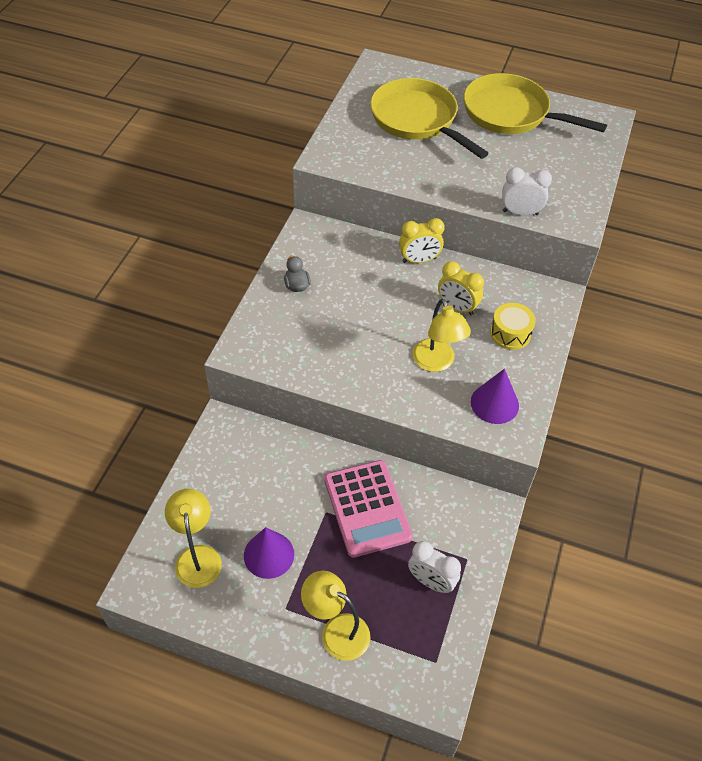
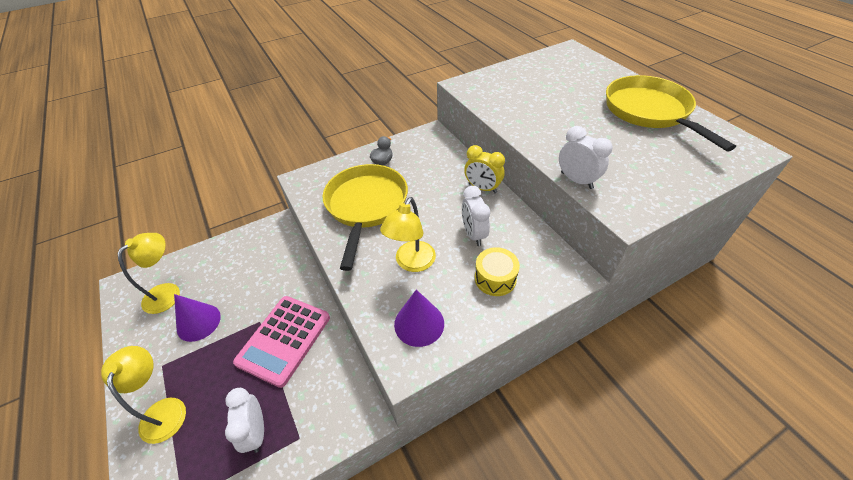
camera: 45 degrees right, 5 degrees down
(417, 120) = (561, 88): yellow pan -> yellow pan (366, 206)
(457, 307) = (473, 234): yellow clock -> white clock

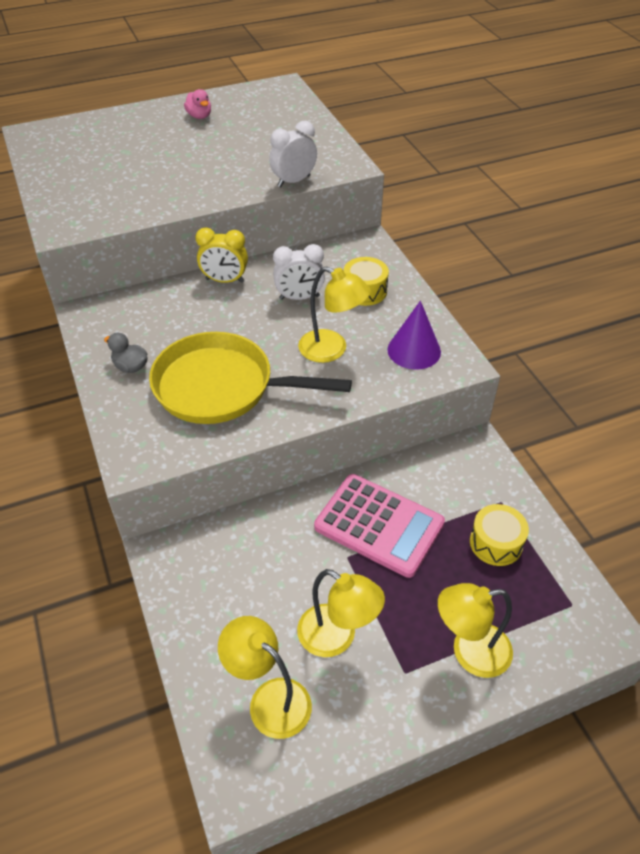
camera: 85 degrees left, 0 degrees up
(198, 322) = (337, 637): purple cone -> yellow lamp
(256, 432) = (496, 543): white clock -> yellow drum
(482, 188) = (225, 280): yellow clock -> yellow clock turned 60 degrees clockwise
(649, 112) = (199, 116): yellow pan -> pink duck

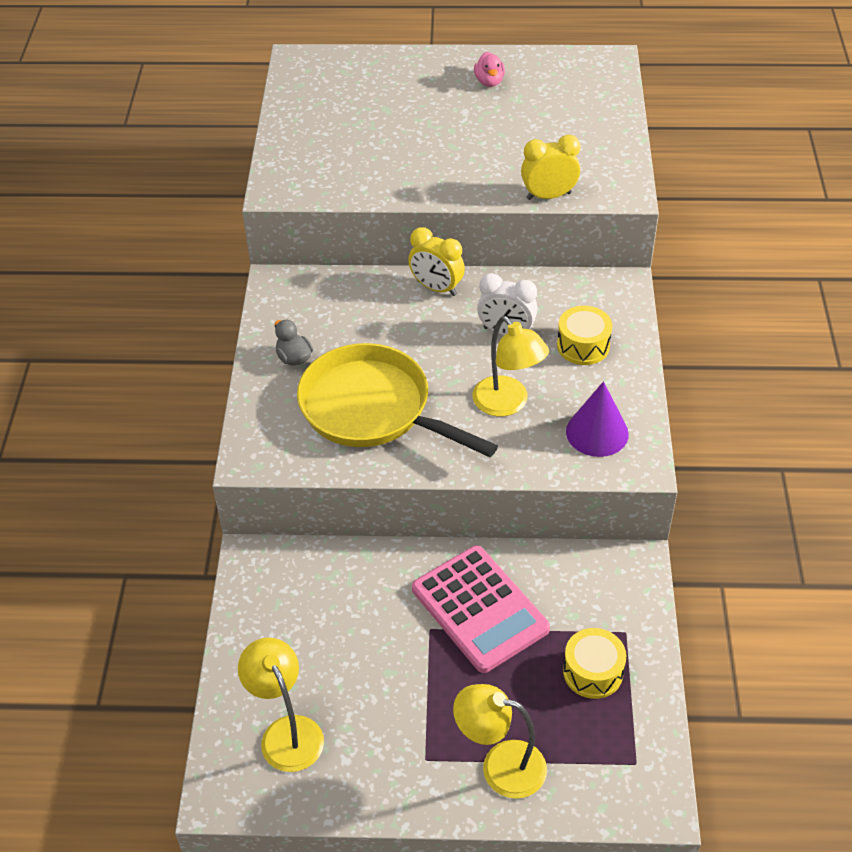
camera: 25 degrees right, 0 degrees up
(294, 181) = (548, 196): white clock -> yellow clock
(337, 637) = (378, 702): yellow lamp -> none

